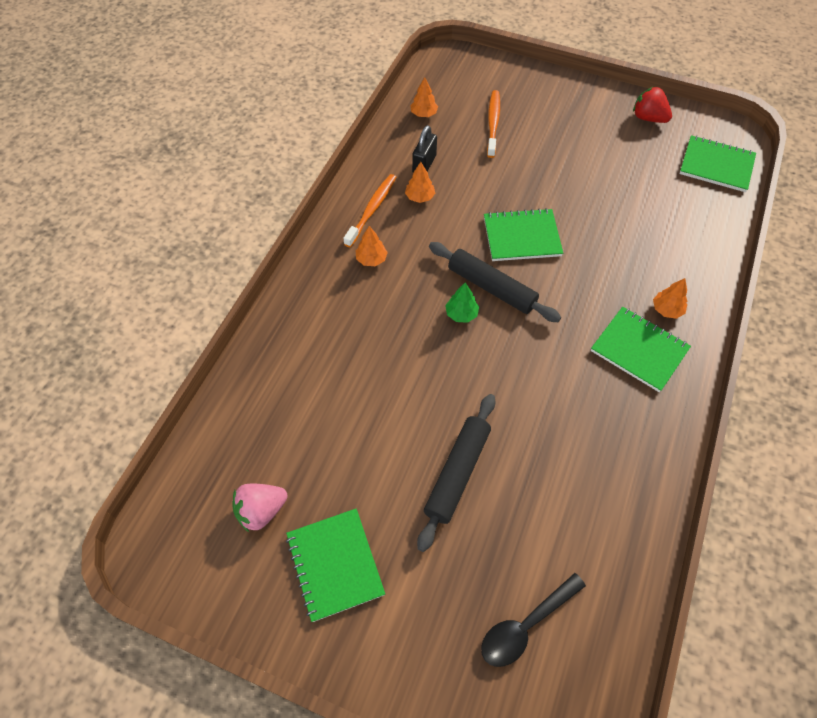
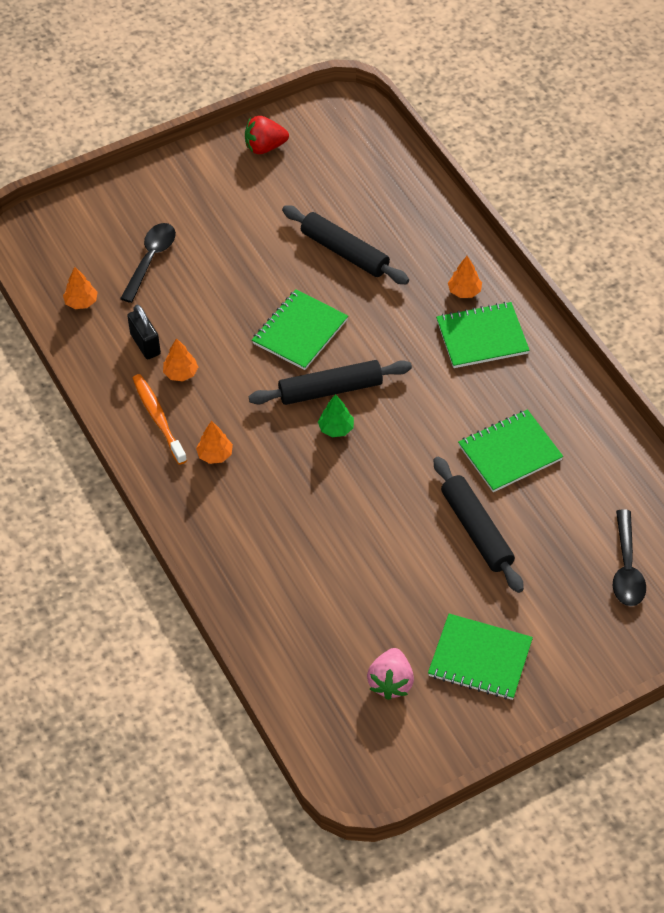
camera: 50 degrees left, 5 degrees down
(493, 123) = (150, 259): orange toothbrush -> black spoon
(616, 216) = (345, 252): none -> black rolling pin
(716, 165) = (363, 145): green notebook -> green notebook (509, 452)

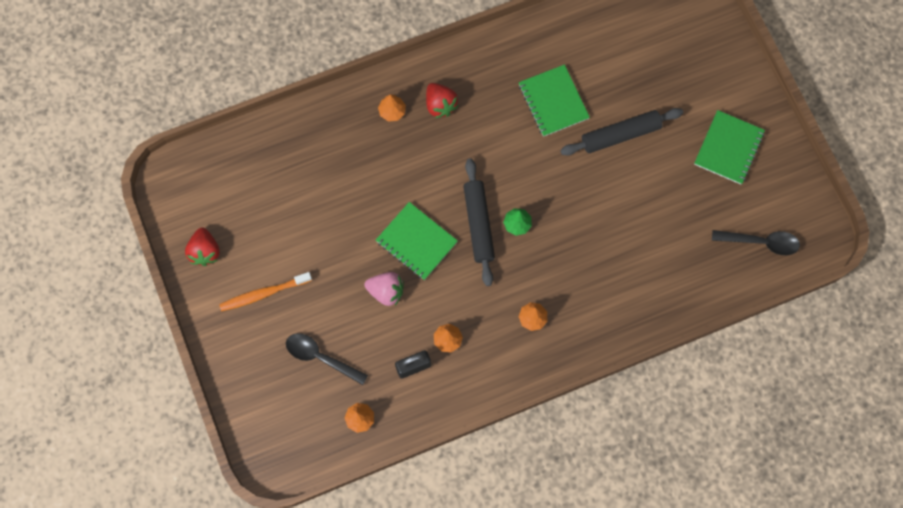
camera: 85 degrees left, 20 degrees up
(158, 419) = (492, 360): orange toothbrush -> orange toothbrush (264, 293)
(345, 252) = (336, 198): black rolling pin -> none
(391, 682) = (744, 210): pink strawberry -> pink strawberry (386, 291)
(482, 337) = (440, 105): green notebook -> red strawberry
(627, 568) = (661, 40): black spoon -> black spoon (761, 242)

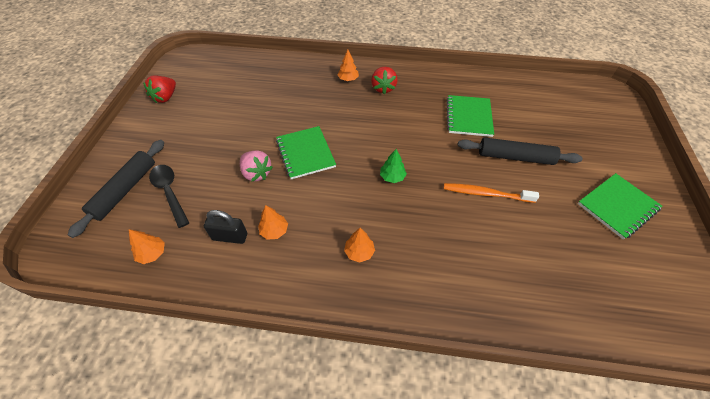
camera: 30 degrees right, 20 degrees down
(264, 293) = (175, 135): orange toothbrush -> orange toothbrush (486, 194)
(478, 224) = (361, 163): black rolling pin -> black rolling pin (125, 190)
(761, 242) = (633, 301): black spoon -> none

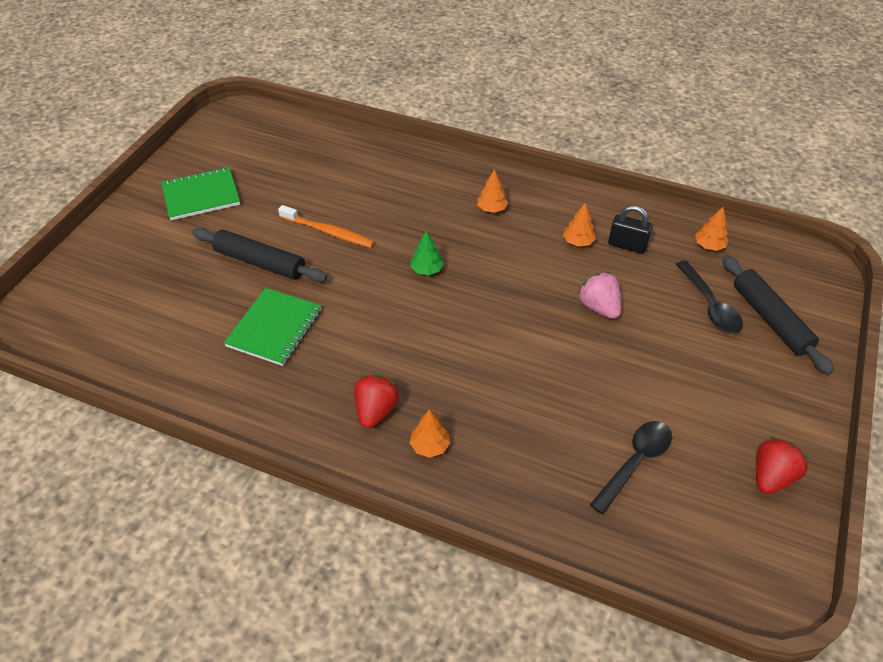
camera: 165 degrees left, 5 degrees down
(125, 190) = (770, 319): black rolling pin -> black rolling pin turned 60 degrees counterclockwise
(239, 91) = (635, 462): none -> black spoon
(305, 153) = (531, 321): green notebook -> none

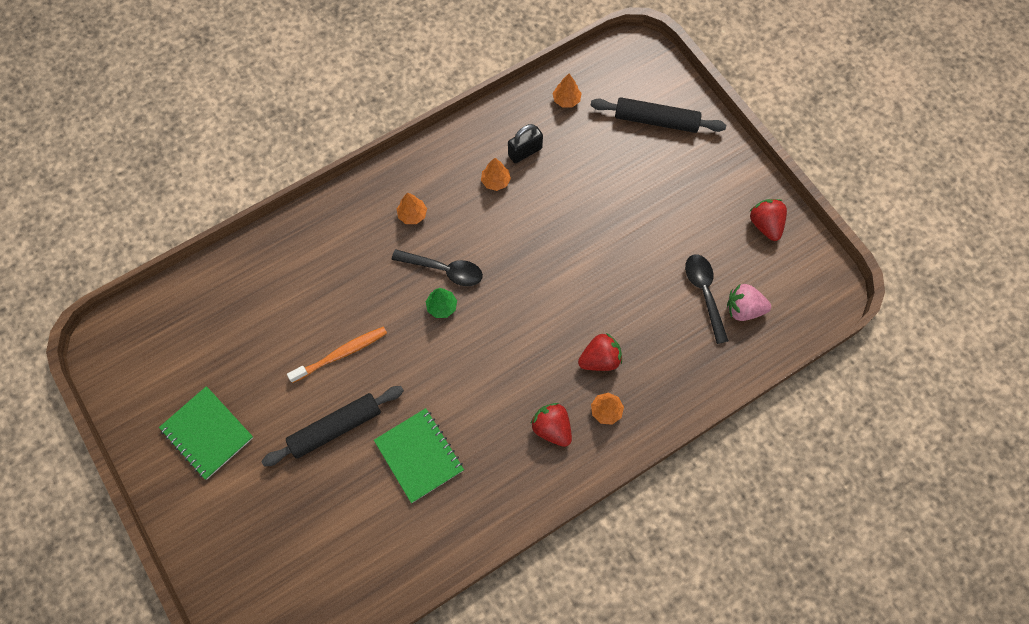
camera: 55 degrees left, 20 degrees up
(201, 195) = (207, 433): green notebook -> green notebook turned 60 degrees counterclockwise
(479, 411) = (600, 359): none -> red strawberry
(599, 307) = (567, 216): pink strawberry -> pink strawberry (743, 309)
(710, 305) = (618, 146): black spoon -> black spoon (444, 270)

